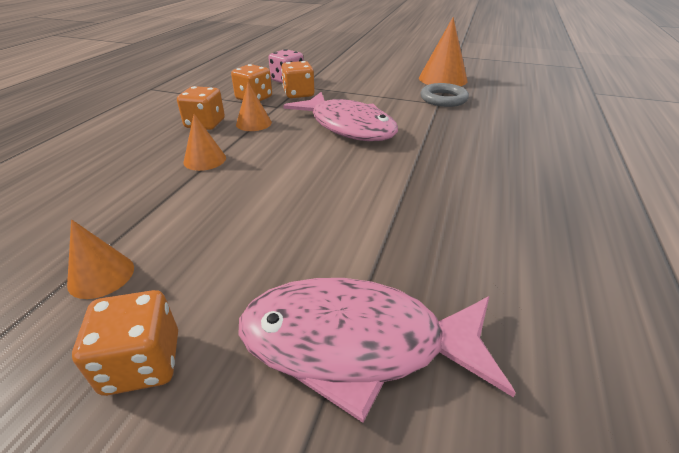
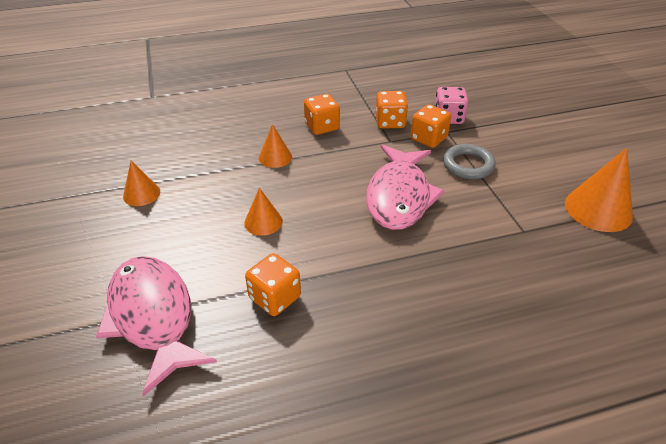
camera: 55 degrees right, 5 degrees up
(142, 363) = (98, 246): orange dice -> orange dice (275, 297)
(253, 123) = (348, 147): orange cone -> orange cone (263, 222)
(443, 99) = (540, 230): grey ring -> grey ring (468, 165)

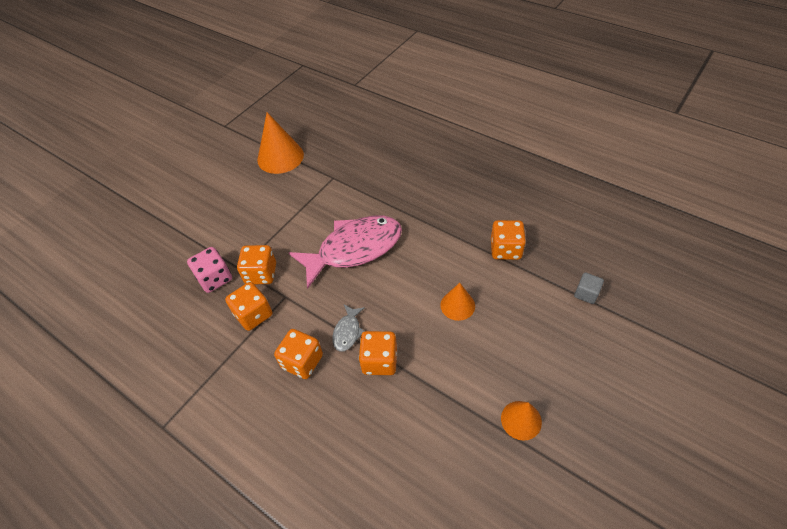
camera: 125 degrees left, 10 degrees up
(153, 317) = (586, 293): pink fish -> grey cube
(275, 157) = (379, 361): orange cone -> orange dice
(318, 155) = (348, 332): none -> grey fish
(468, 165) = (281, 233): grey ring -> none

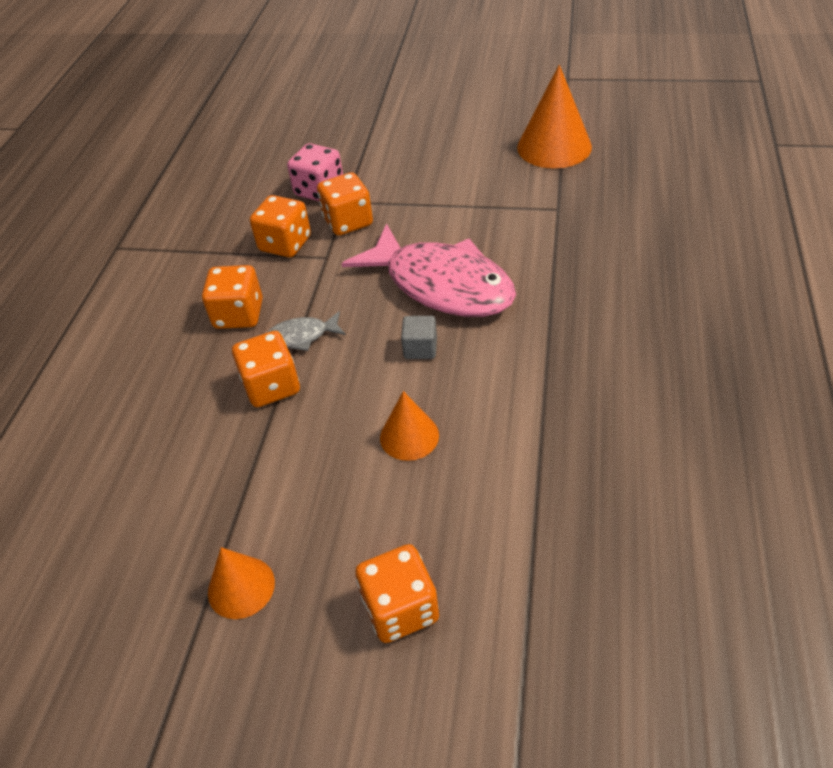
camera: 65 degrees right, 5 degrees down
(505, 249) = (562, 459): orange dice -> orange dice (400, 609)
(586, 293) = (539, 613): grey cube -> grey cube (420, 348)

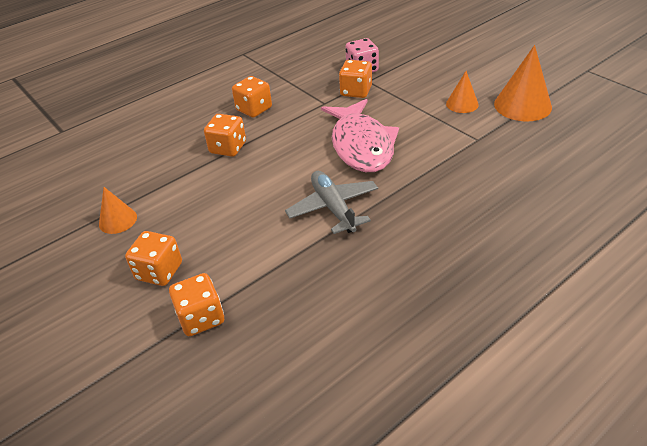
camera: 40 degrees right, 5 degrees down
(285, 244) = (313, 87): orange dice -> orange dice (201, 318)
(302, 336) = (267, 133): grey fish -> none
(409, 436) = (255, 204): orange cone -> orange cone (462, 104)
(420, 348) = (311, 169): grey cube -> none
(508, 379) = (333, 208): none -> grey plane

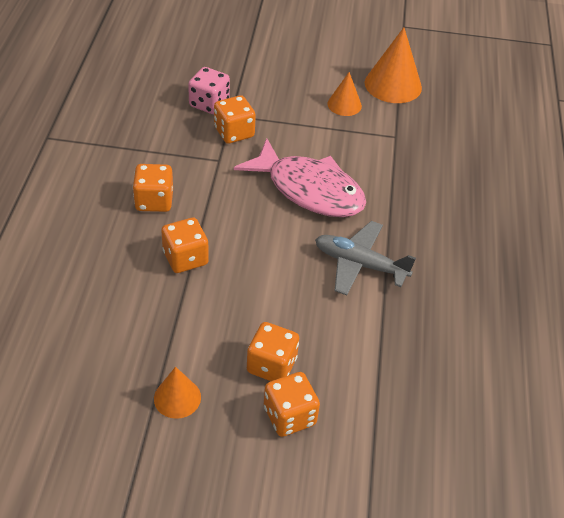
camera: 50 degrees left, 5 degrees up
(201, 318) = (379, 427): orange dice -> orange dice (271, 365)

